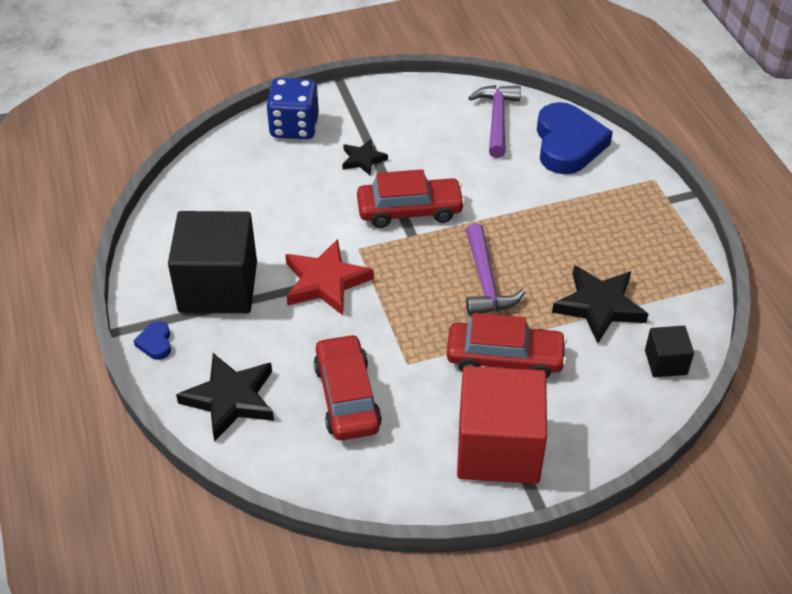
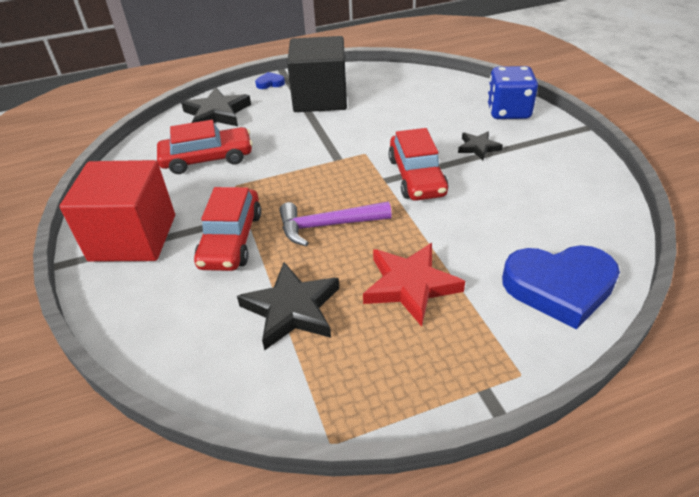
camera: 90 degrees right, 5 degrees down
(325, 282) = (326, 140): red star -> red star (410, 285)
(497, 120) = (577, 228): purple hammer -> none
(665, 362) = (203, 365): black cube -> none

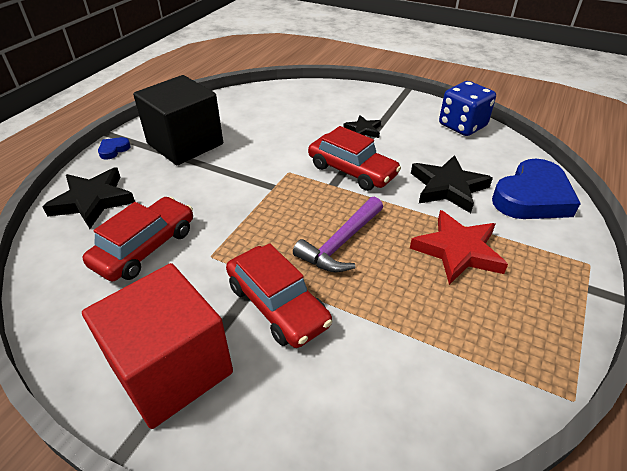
camera: 45 degrees left, 0 degrees up
(292, 309) = (409, 325): black star -> black star (448, 187)
(508, 111) = (347, 97): blue dice -> blue dice (462, 126)

